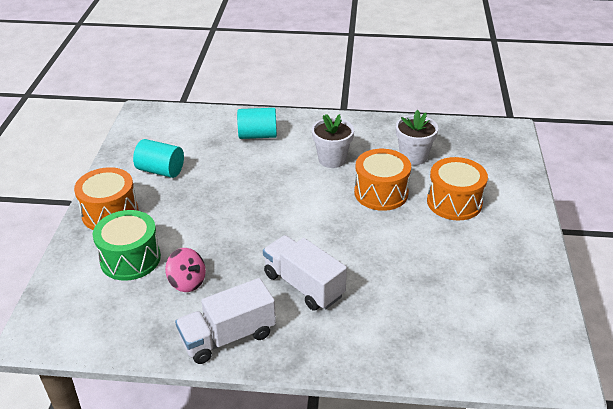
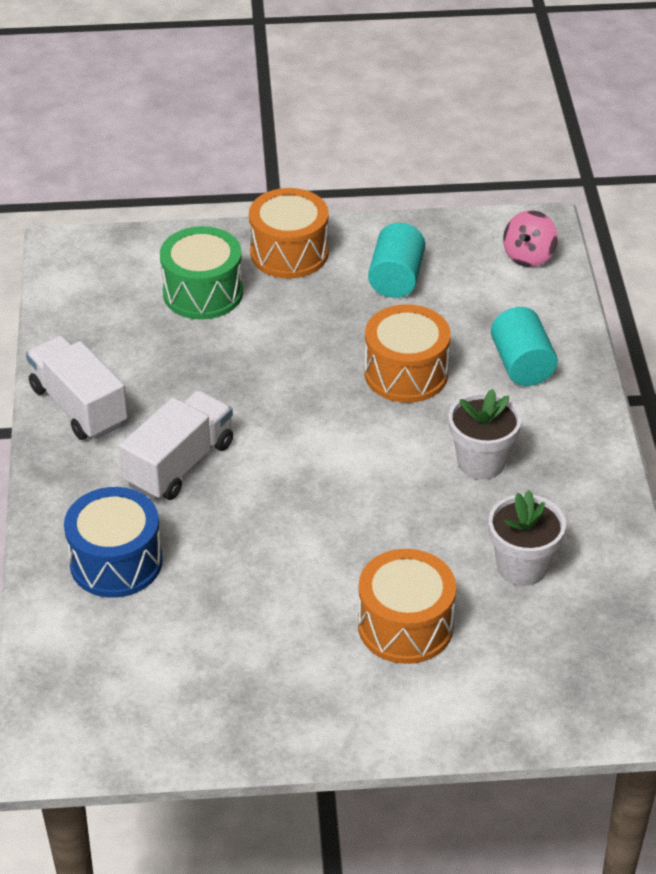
camera: 80 degrees right, 5 degrees up
(187, 282) = (168, 352): pink spinning top -> pink spinning top (528, 256)
(381, 193) = (406, 530): orange drum -> orange drum (406, 373)
(392, 325) = (116, 562): none -> blue drum

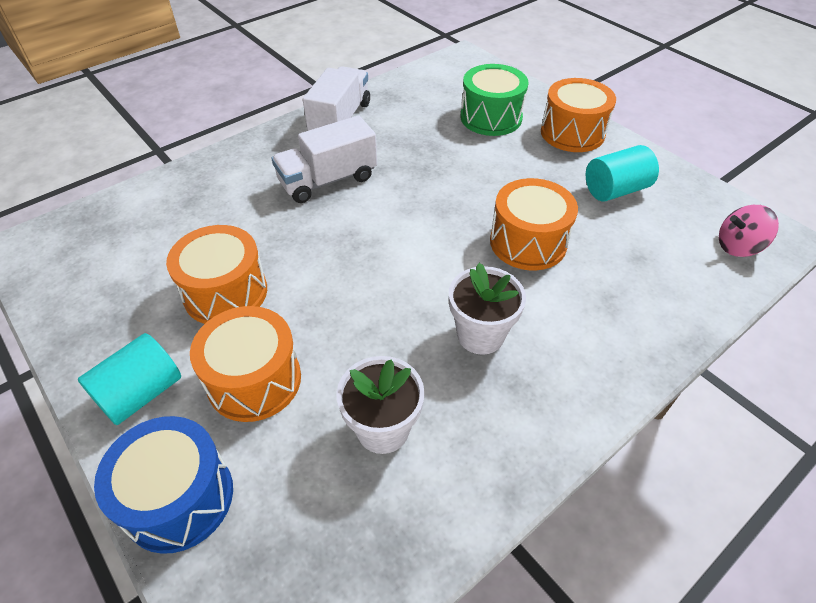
camera: 55 degrees right, 5 degrees up
(116, 562) = (216, 196): blue drum -> blue drum (179, 498)
(179, 464) = (328, 180): white truck -> white truck turned 150 degrees clockwise
(278, 607) = (225, 292): none -> orange drum
(521, 364) = (616, 304): turquoise cylinder -> turquoise cylinder (141, 393)

